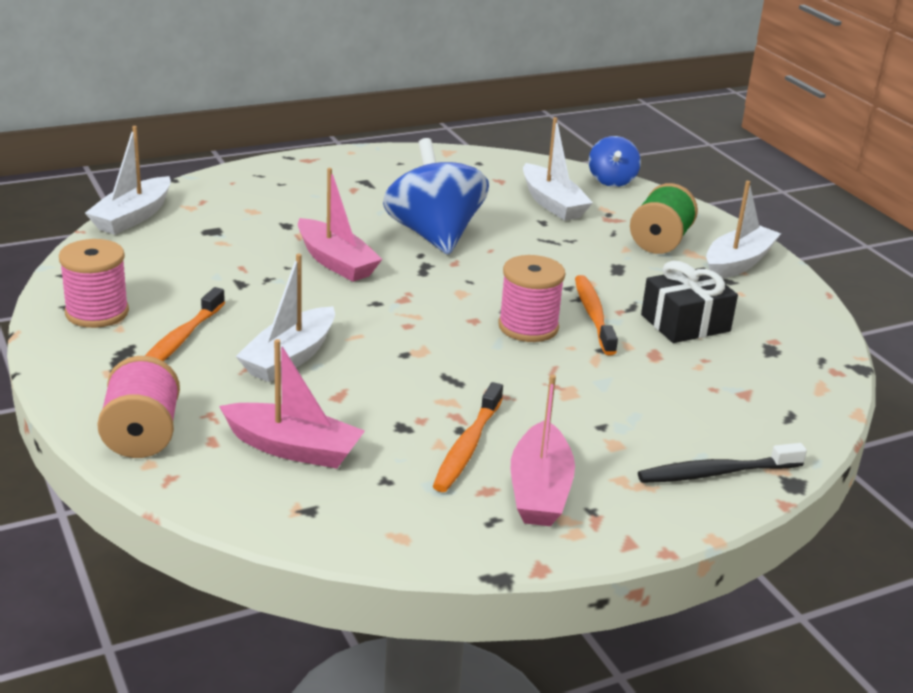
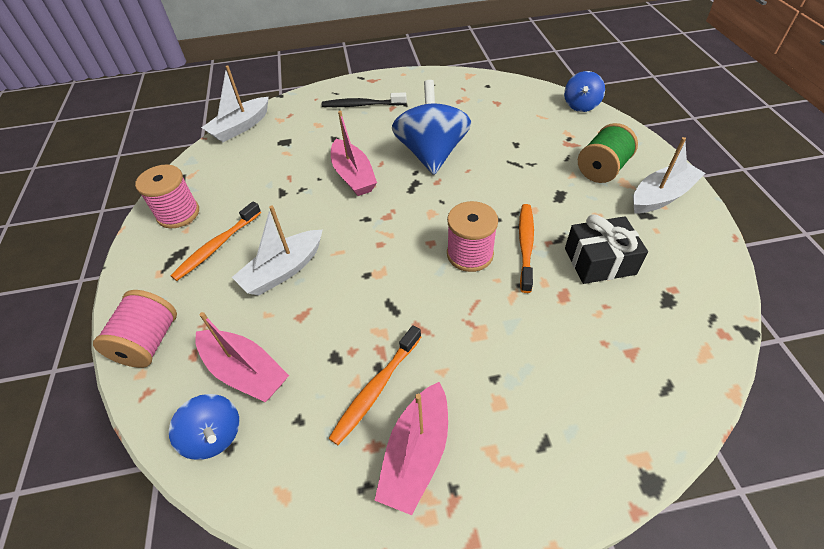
camera: 20 degrees right, 20 degrees up
(286, 502) = (214, 436): none -> blue spinning top
(552, 203) = (529, 126): white boat -> none
(716, 473) = (580, 456): black toothbrush -> black toothbrush (362, 105)

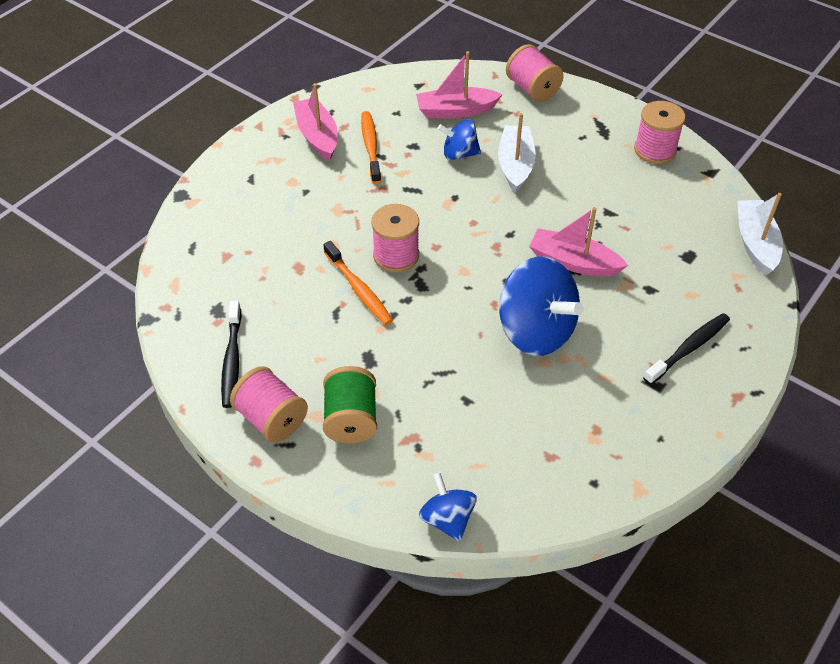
camera: 135 degrees right, 0 degrees up
(214, 436) = (431, 84): blue spinning top -> blue spinning top (459, 154)
(217, 246) = (586, 150): orange toothbrush -> none
(599, 261) = (289, 311): black gift -> none
(661, 196) = (271, 419): white boat -> pink spool
(674, 250) = (232, 360): none -> black toothbrush

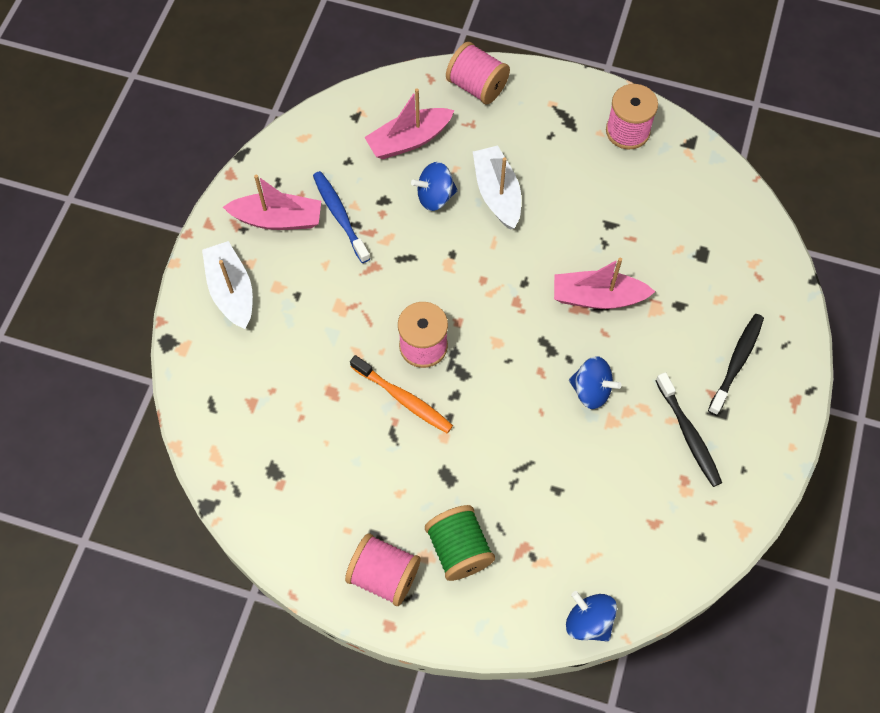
camera: 20 degrees left, 15 degrees up
(232, 360) = (316, 524): black toothbrush -> black toothbrush (688, 434)
(317, 136) = (278, 219): pink boat -> pink boat turned 135 degrees clockwise
(370, 147) = (340, 216): orange toothbrush -> blue toothbrush
(535, 331) = (591, 390): blue spinning top -> blue spinning top, size x0.54
(755, 243) = (758, 219): white boat -> white boat (231, 291)

